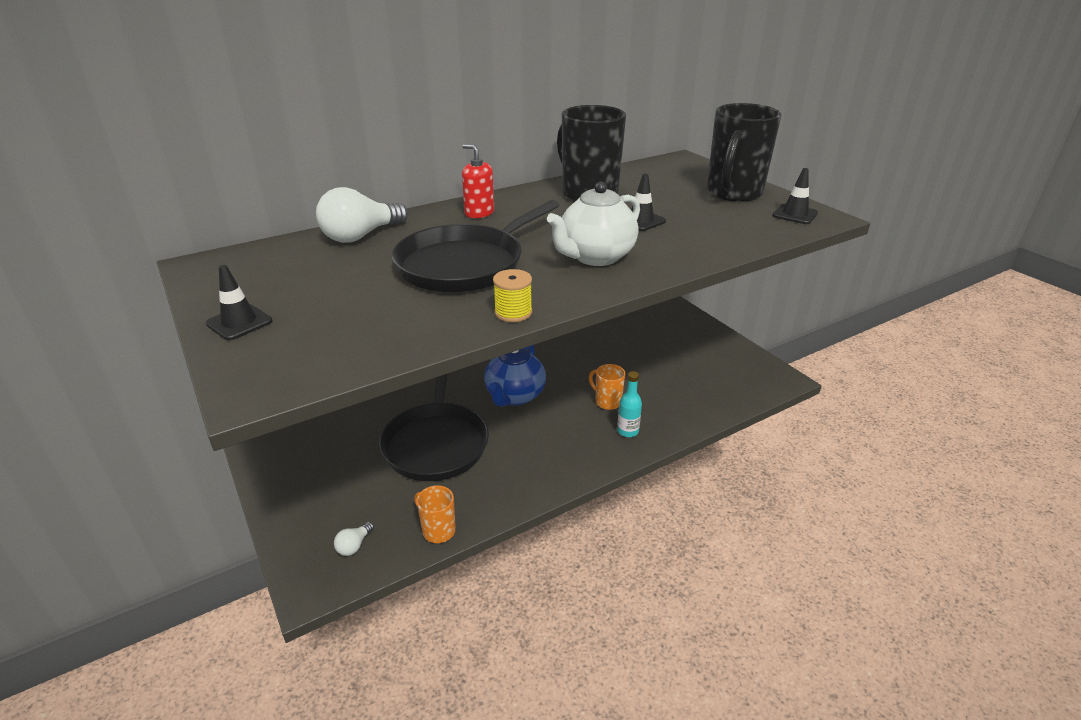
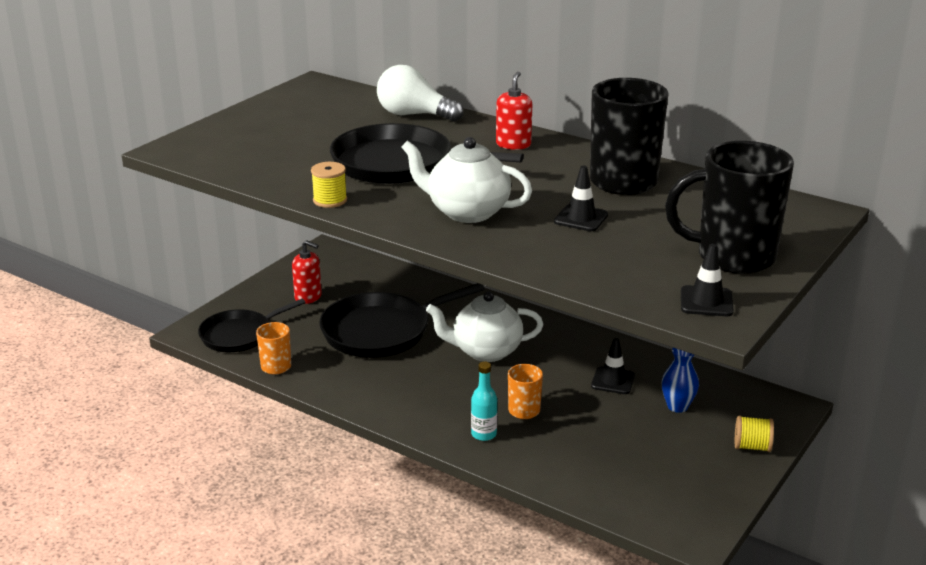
camera: 65 degrees right, 5 degrees down
(239, 322) = (245, 120): black traffic cone -> black traffic cone (613, 381)
(331, 474) = (308, 297): none -> red soap dispenser
(354, 546) = (239, 335): white light bulb -> black pan
(514, 396) = (485, 351): blue teapot -> white teapot
(641, 338) = (677, 406): none -> blue vase
(699, 328) = (752, 447): none -> yellow spool

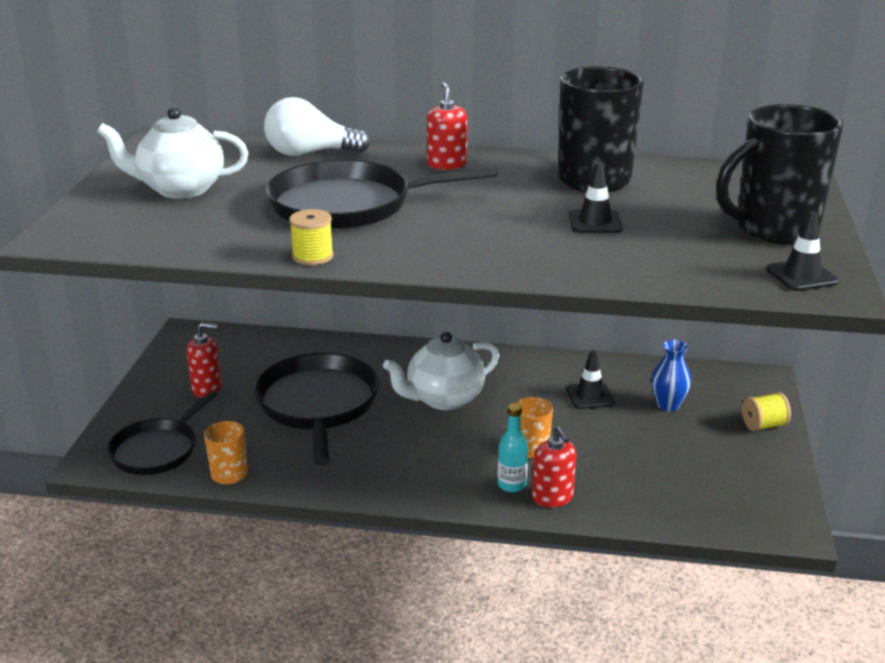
camera: 25 degrees left, 0 degrees up
(381, 331) = (318, 405): black pan -> black pan turned 135 degrees clockwise
(467, 212) = (475, 239): white teapot -> white teapot (180, 189)
(508, 453) = (552, 497): none -> red soap dispenser

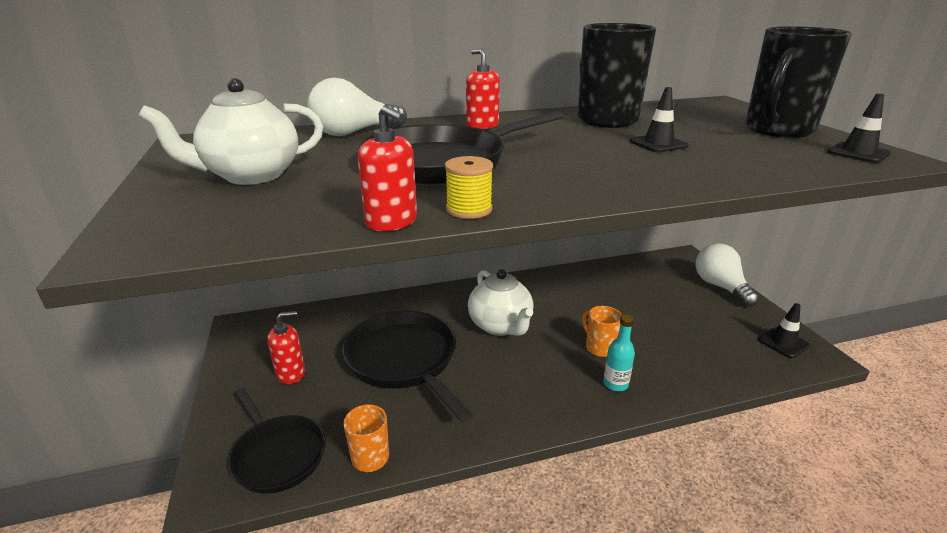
camera: 25 degrees left, 0 degrees up
(157, 450) = (277, 455): black pan -> black pan turned 45 degrees counterclockwise
(443, 399) = (500, 326): white teapot -> white teapot turned 60 degrees counterclockwise
(552, 497) = (654, 385): red soap dispenser -> red soap dispenser (391, 222)
(590, 396) = (598, 295): black traffic cone -> black traffic cone (783, 343)
(668, 405) = (652, 288): blue vase -> none
(763, 425) = (720, 287): yellow spool -> white light bulb

